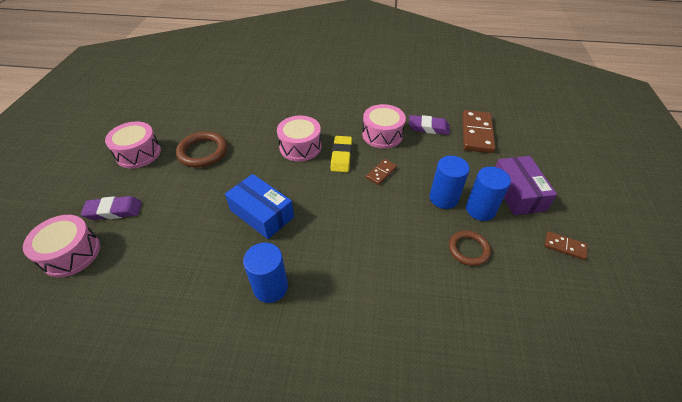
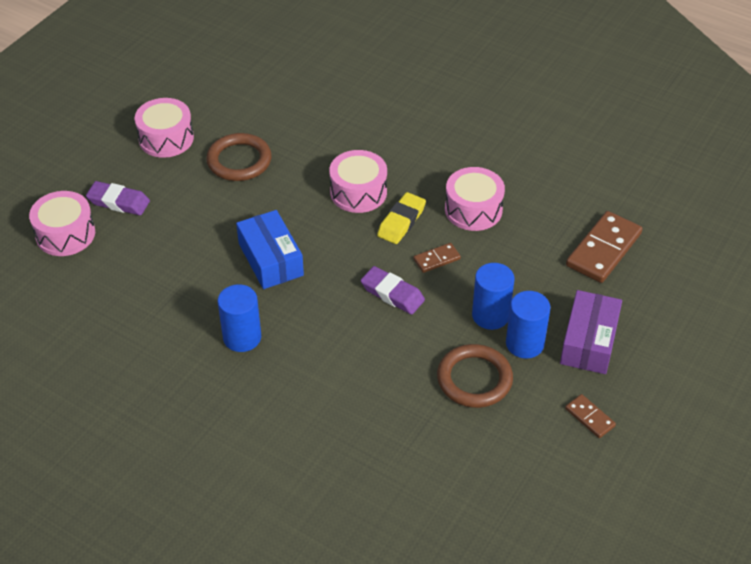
camera: 25 degrees right, 0 degrees up
(428, 128) = (543, 220): purple eraser -> purple eraser (392, 294)
(468, 249) = (474, 379): brown ring -> brown ring, size x1.52

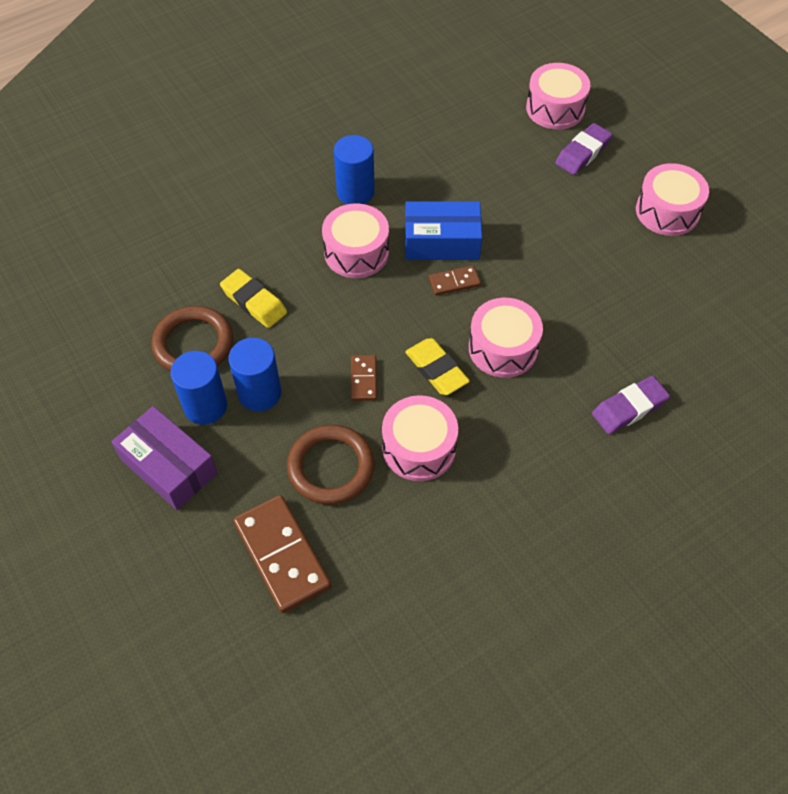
camera: 115 degrees right, 10 degrees up
(239, 161) = (603, 261): brown ring -> brown ring (331, 467)
(313, 310) = (356, 252): none -> pink drum
(392, 294) = (339, 321): purple eraser -> purple eraser (629, 408)
(407, 357) = (254, 302): none -> yellow eraser
(589, 417) = (85, 418): brown domino -> brown domino (454, 282)

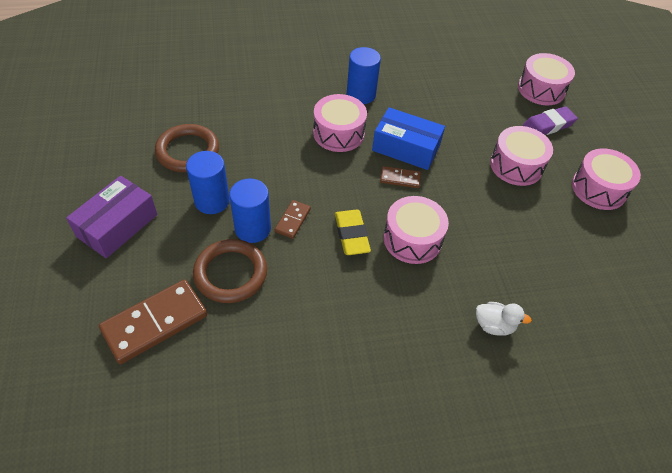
camera: 20 degrees right, 5 degrees down
(169, 466) = (117, 225): purple box -> purple box turned 60 degrees clockwise
(205, 406) = (169, 195): blue cylinder -> blue cylinder (253, 228)
(254, 302) = (246, 139): yellow eraser -> none
(282, 555) = (155, 323): brown domino -> brown domino turned 60 degrees clockwise
(419, 448) = (305, 286): pink drum -> pink drum (516, 165)
(629, 408) = (494, 325): purple eraser -> white duck

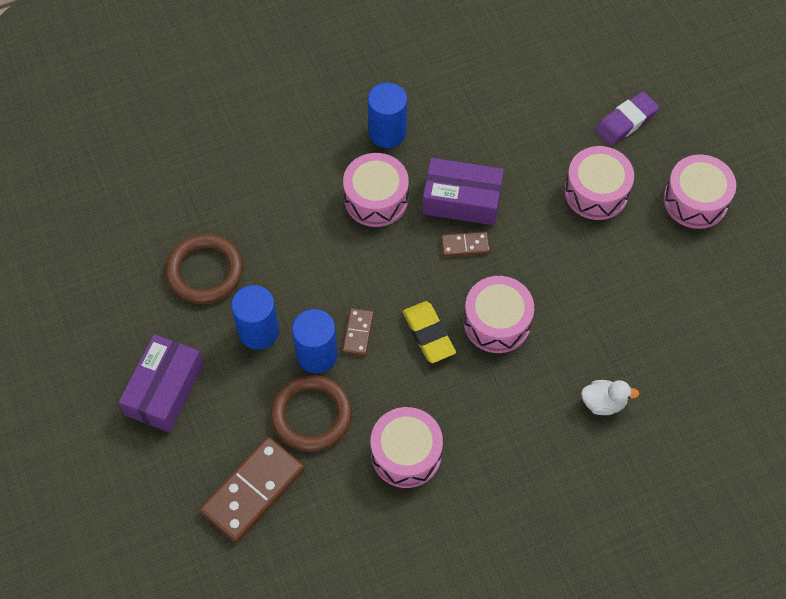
camera: 10 degrees left, 10 degrees up
(406, 148) = (461, 200): blue box -> purple box
(541, 89) = (610, 66): pink drum -> pink drum (406, 454)

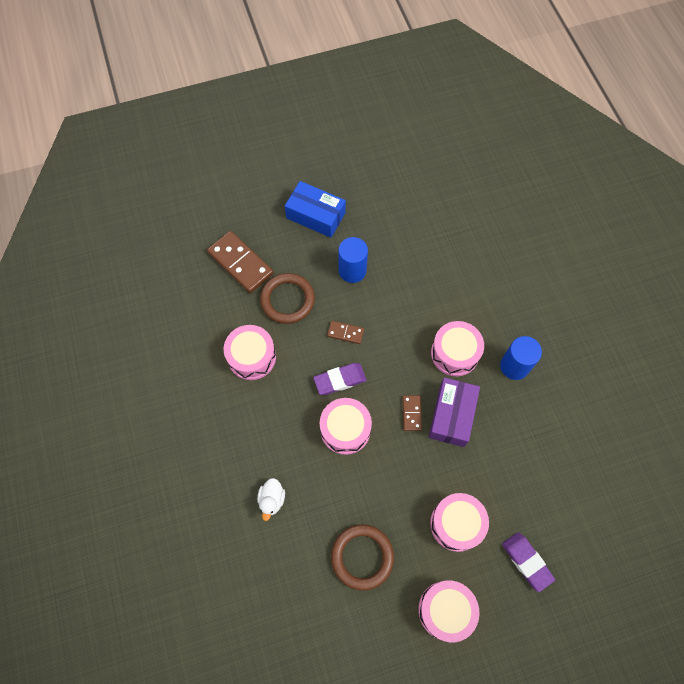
camera: 95 degrees right, 5 degrees up
(165, 390) = (316, 215): purple box -> blue box
(205, 271) = (400, 240): brown ring -> brown ring (362, 557)
(317, 355) = (331, 305): blue cylinder -> none
(428, 334) = (340, 380): yellow eraser -> purple eraser

